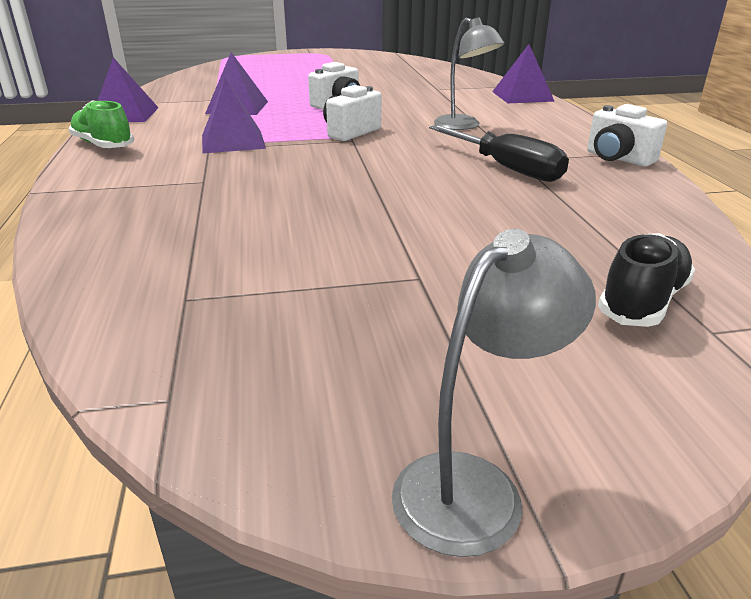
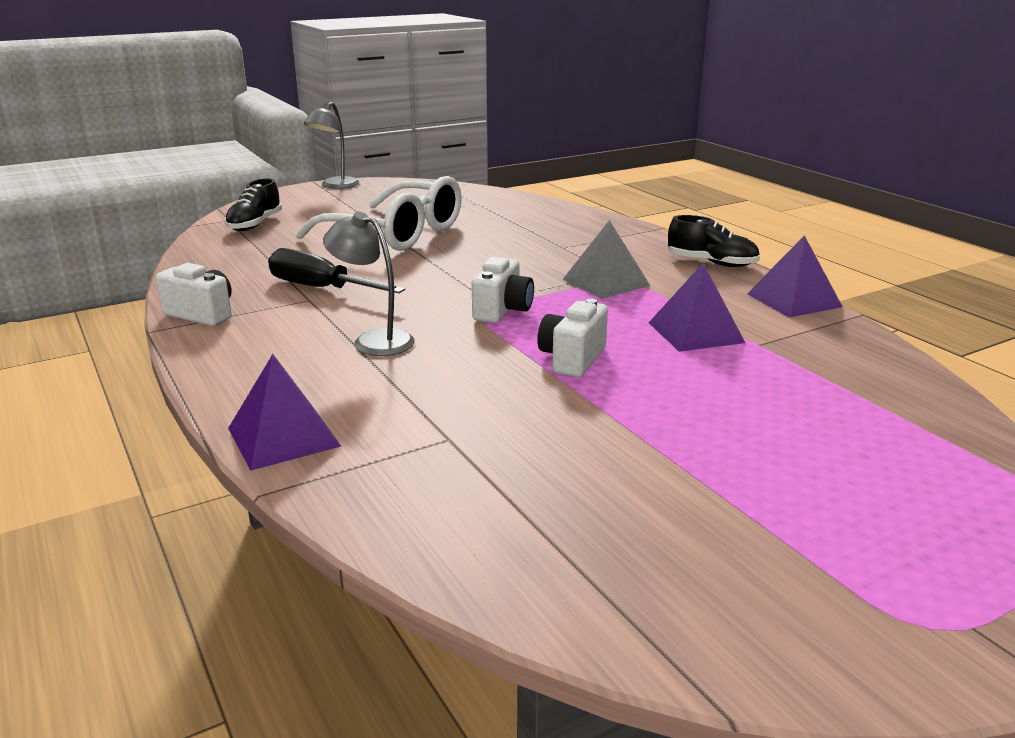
camera: 160 degrees right, 5 degrees down
(103, 145) = (711, 263): green shoe -> black shoe
(233, 141) = (606, 282): purple pyramid -> grey pyramid
(391, 235) = (396, 233): none -> white glasses

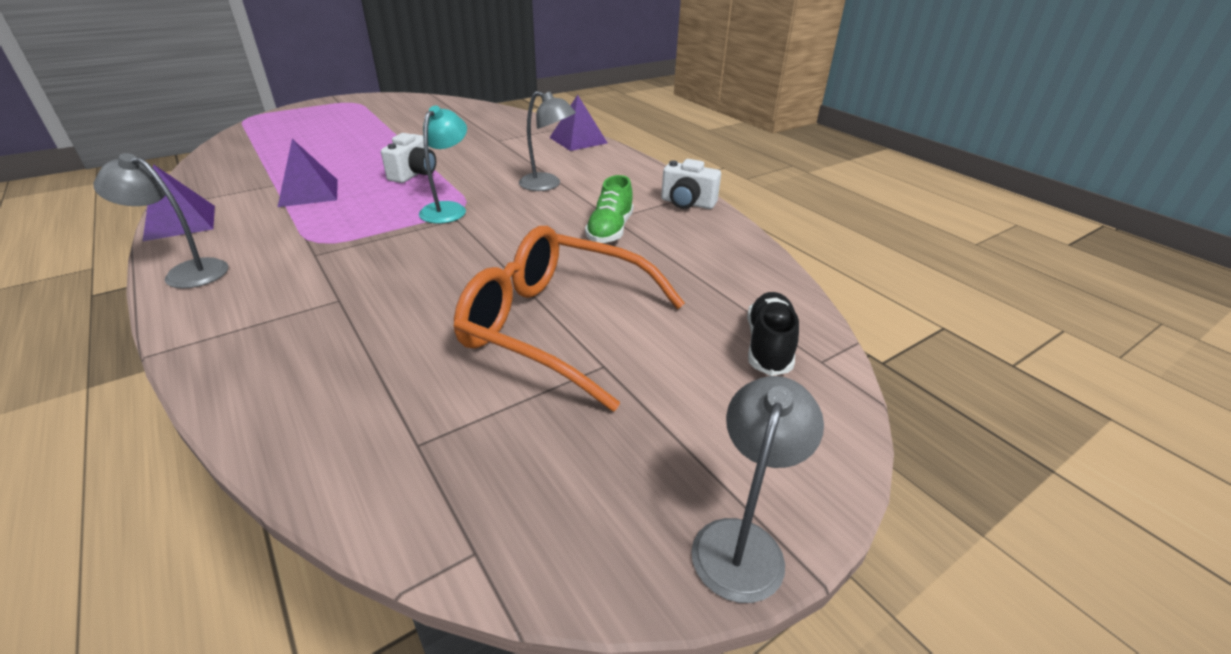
camera: 175 degrees right, 10 degrees up
(319, 288) = (610, 230): black screwdriver -> green shoe
(396, 233) = (556, 326): white glasses -> orange glasses
(502, 311) = (448, 209): white camera -> turquoise lamp
(606, 282) = (335, 241): grey pyramid -> none
(711, 263) = (186, 272): black shoe -> grey lamp

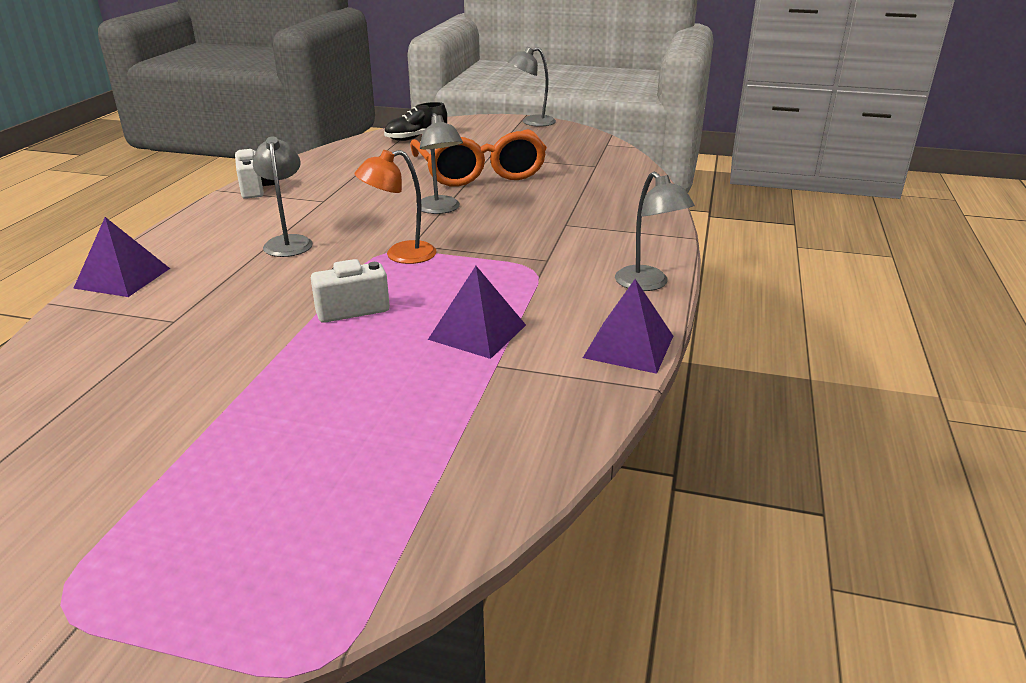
camera: 130 degrees left, 5 degrees down
(448, 209) = (400, 255): turquoise lamp -> orange lamp
(497, 256) = (440, 209): none -> grey lamp
(610, 230) = (345, 195): green shoe -> none

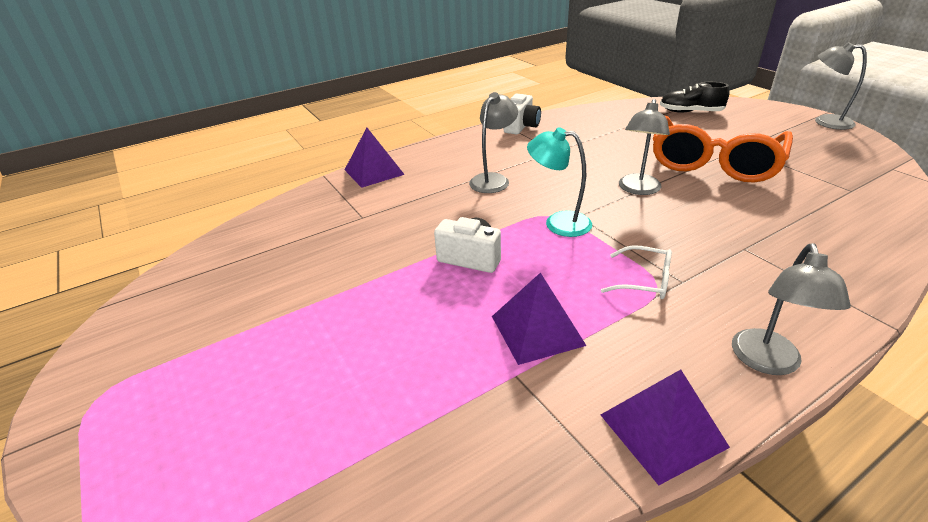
camera: 45 degrees right, 5 degrees up
(400, 255) = (558, 223): orange lamp -> turquoise lamp
(520, 269) = (644, 281): none -> white glasses

